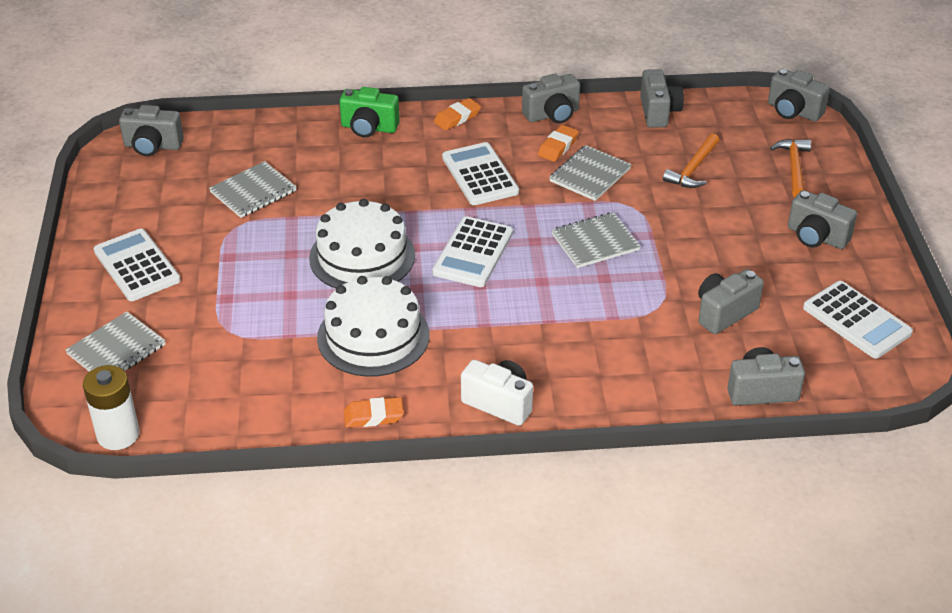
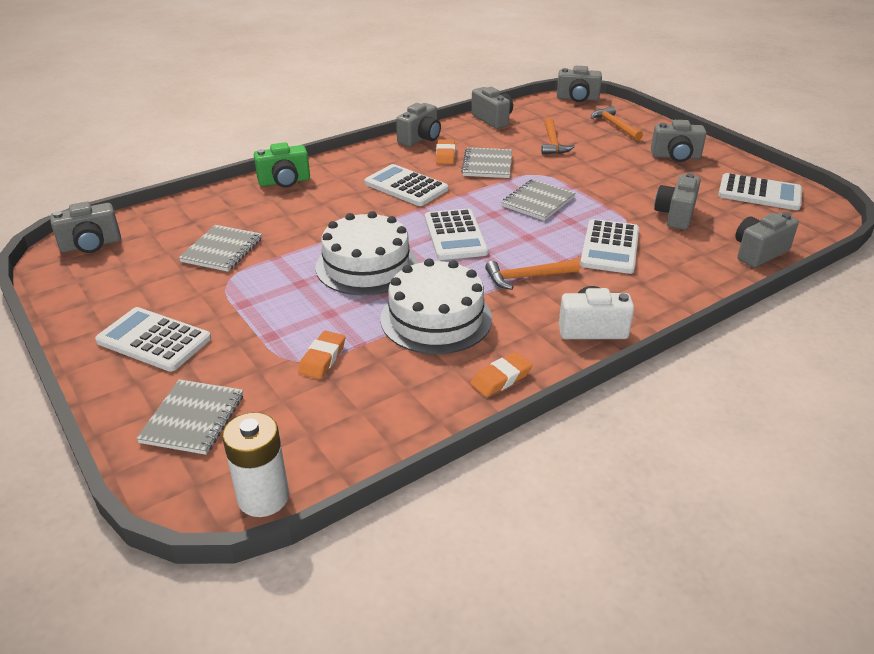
camera: 30 degrees left, 5 degrees down
(457, 118) = (350, 158): orange eraser -> orange eraser (322, 358)
(495, 326) = (526, 277): none -> orange hammer
(611, 324) = (610, 247): none -> white calculator

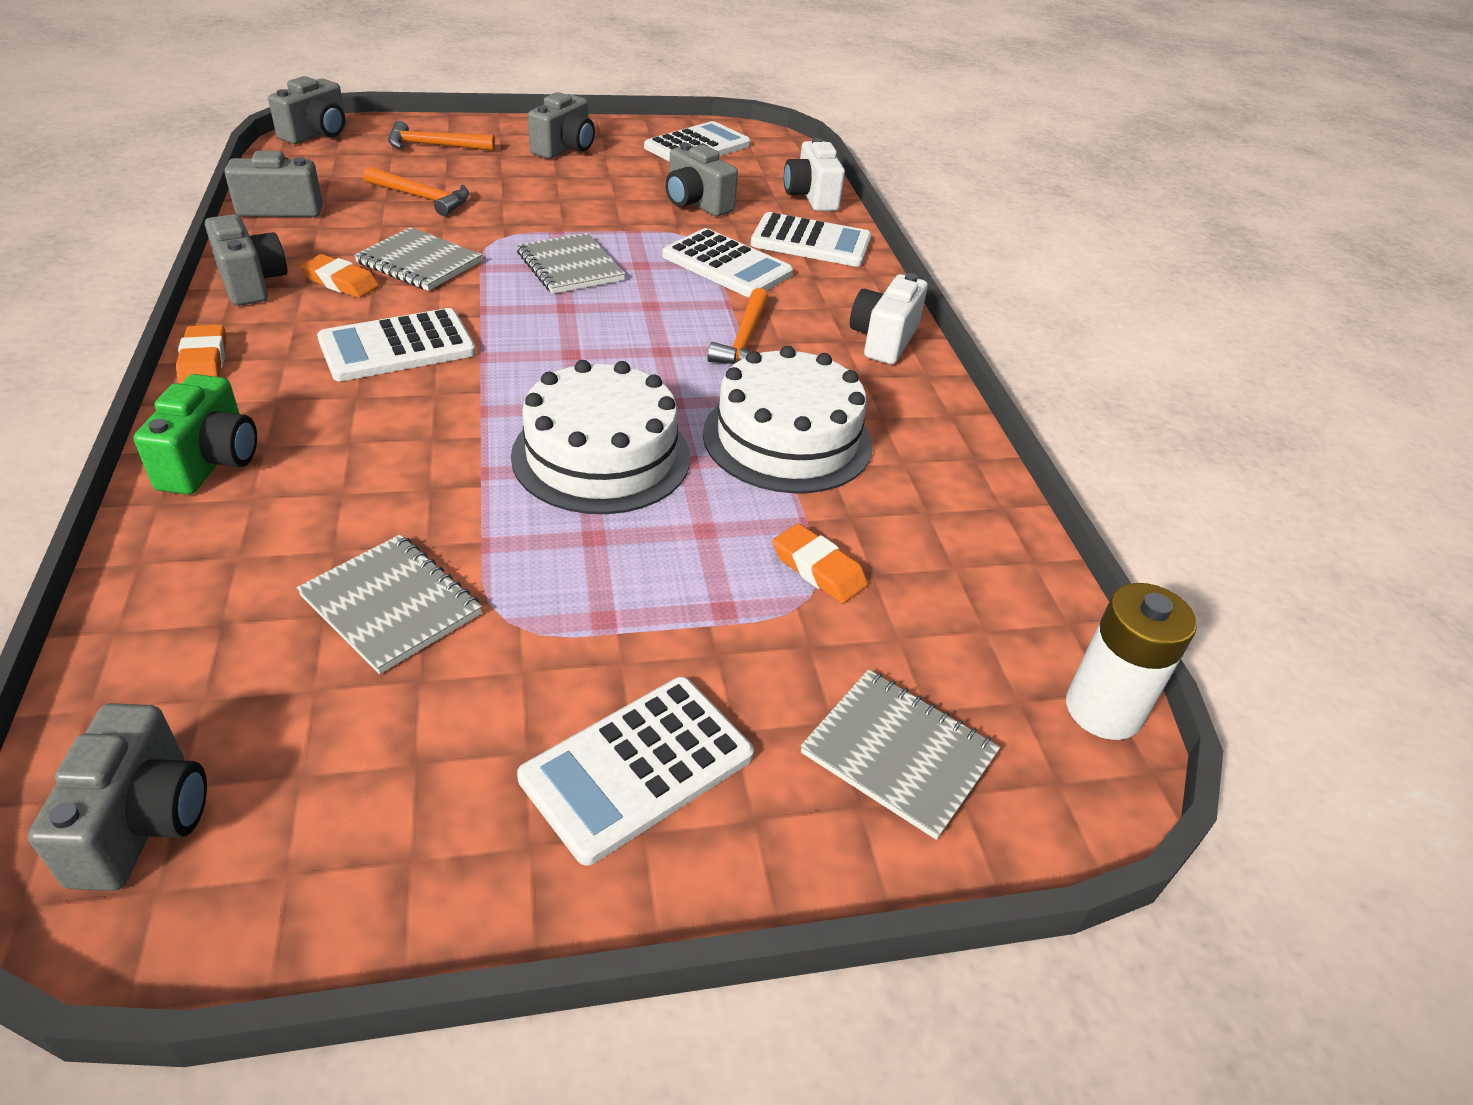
camera: 70 degrees left, 5 degrees up
(455, 235) = (592, 355): white calculator -> white calculator (811, 242)
(501, 378) = (944, 434): orange eraser -> orange eraser (204, 360)
(758, 253) = (811, 197): grey camera -> white camera

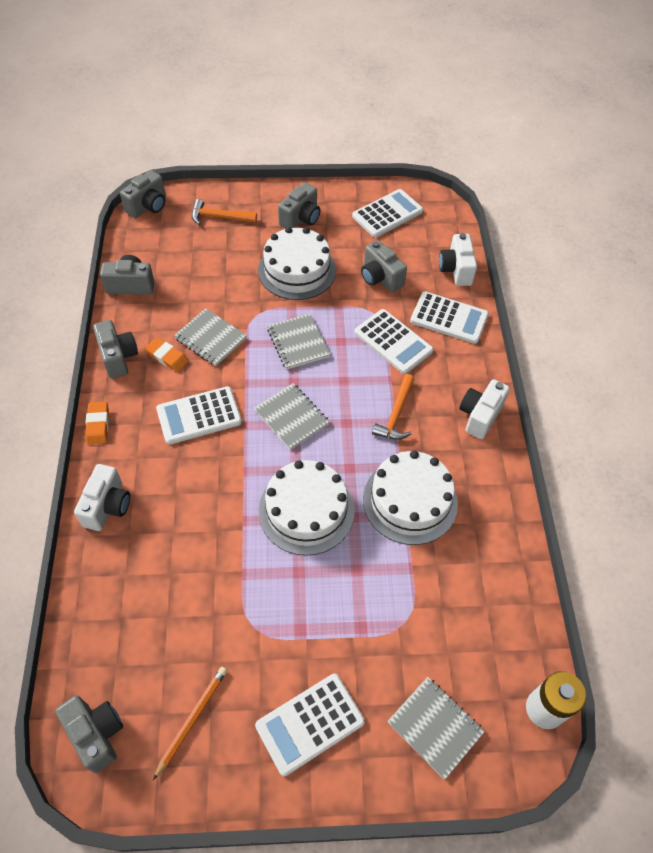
camera: 10 degrees right, 15 degrees up
(143, 822) = (96, 734): grey camera -> grey camera turned 45 degrees counterclockwise
(211, 462) = (107, 506): green camera -> white camera
(374, 780) = (192, 720): none -> orange pencil
(392, 605) = (198, 613): grey notebook -> grey notebook (292, 417)
(422, 198) = (212, 273): orange hammer -> none
(562, 196) = (297, 270): none -> white cake
(818, 569) = (413, 602): orange eraser -> none

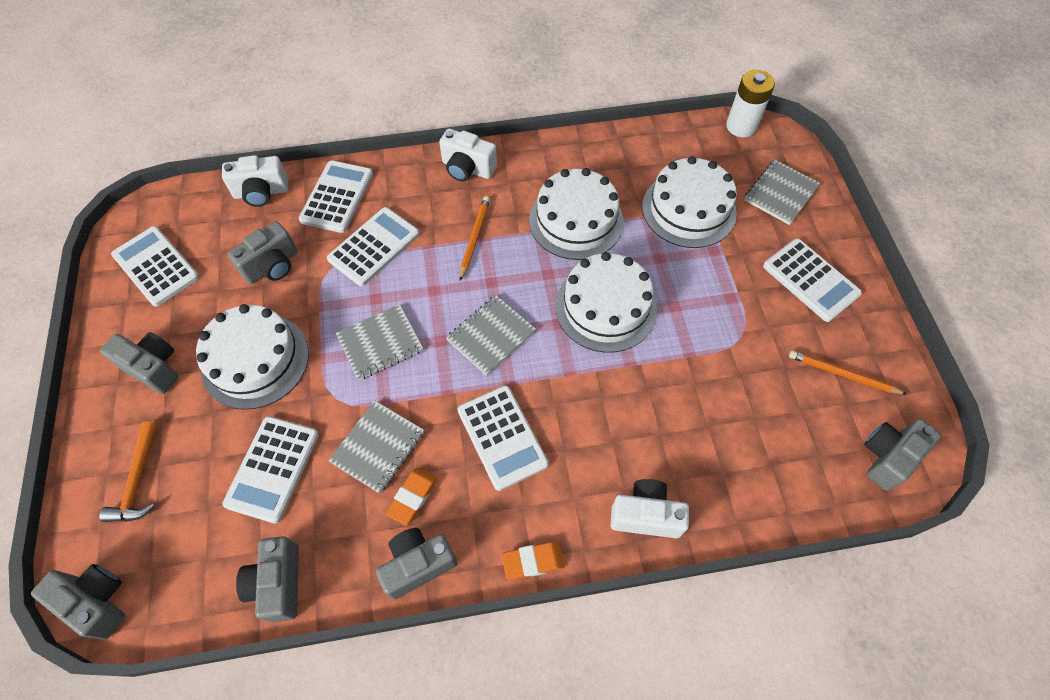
camera: 95 degrees left, 5 degrees up
(210, 281) = (273, 469): none -> white calculator
(396, 414) = (474, 238): orange hammer -> orange pencil
(417, 614) = (689, 209): none -> white cake

